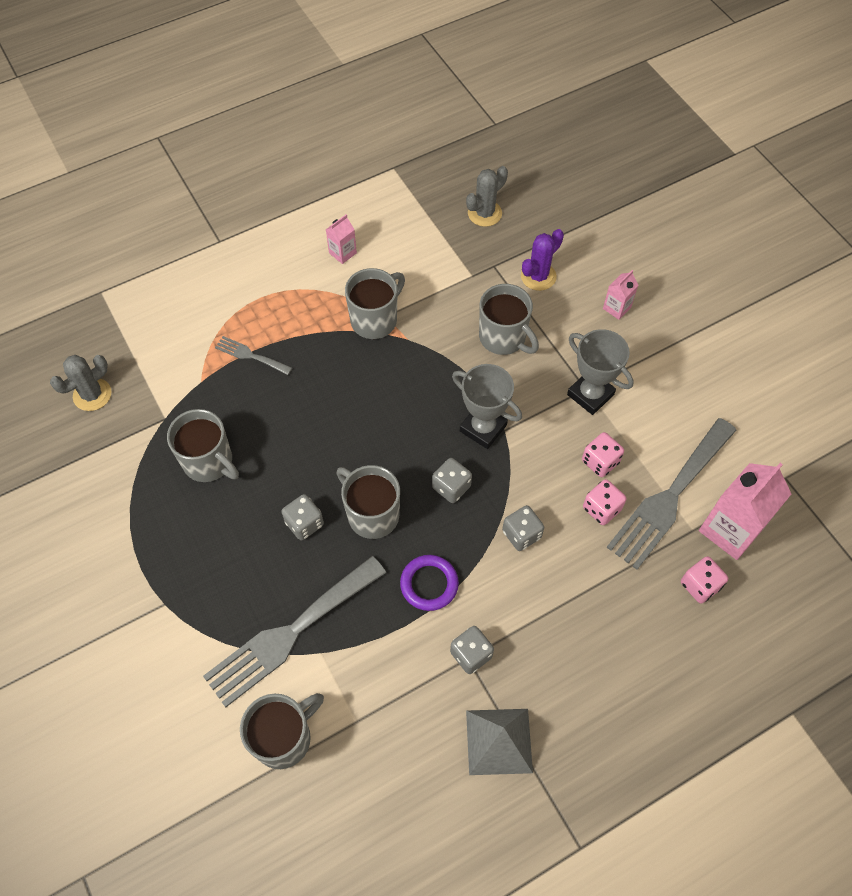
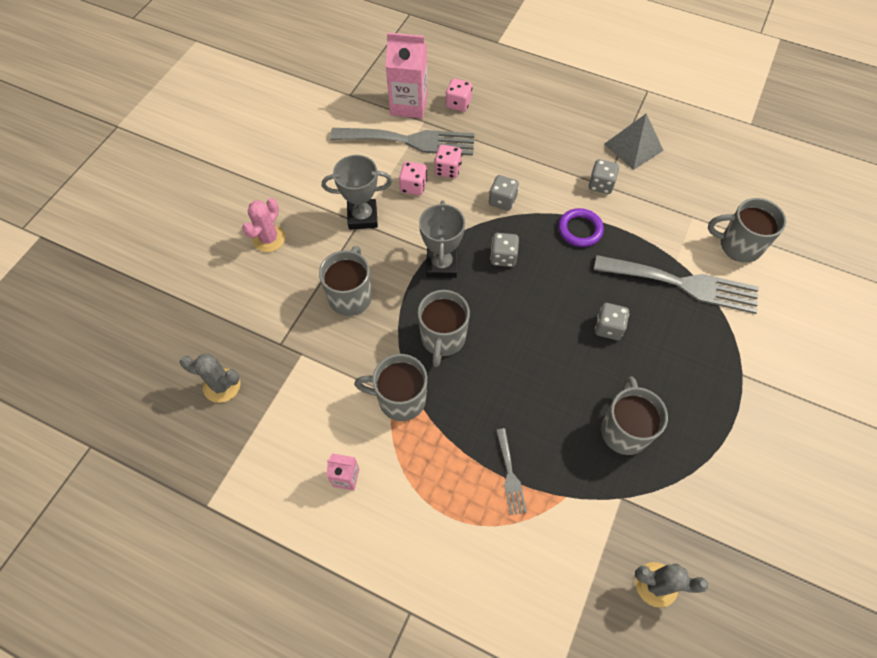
camera: 125 degrees left, 0 degrees up
(372, 514) = (564, 291): grey mug -> grey mug (442, 338)
(538, 276) = (271, 306): purple cactus -> none
(590, 394) = (362, 217): grey trophy -> grey trophy turned 75 degrees clockwise
(616, 308) = (269, 239): pink carton -> pink cactus

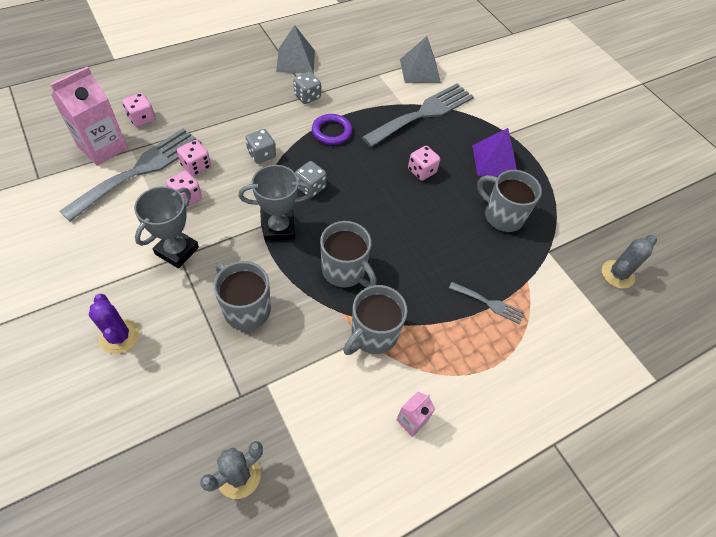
camera: 60 degrees left, 5 degrees down
(269, 239) = (119, 336): pink cactus -> purple cactus
(441, 265) = (279, 228): grey trophy -> grey trophy turned 45 degrees counterclockwise
(608, 328) = (421, 171): grey dice -> pink dice
(690, 382) = (494, 160): none -> purple pyramid
(739, 245) = (420, 70): grey mug -> grey pyramid

